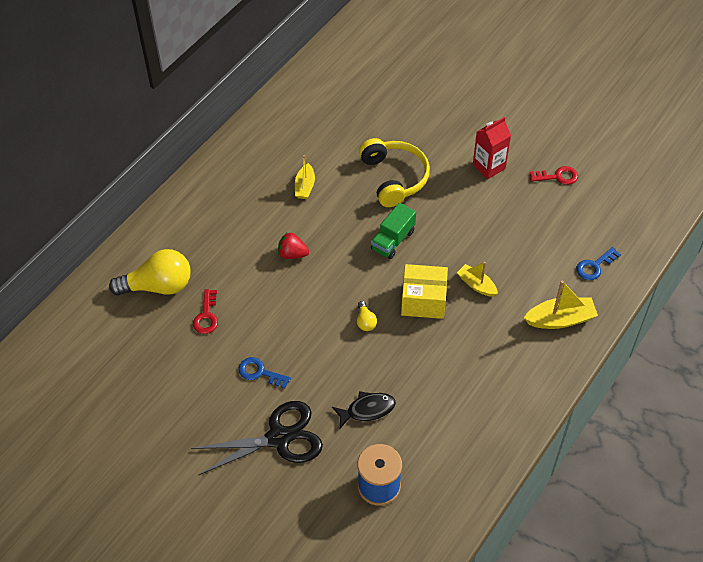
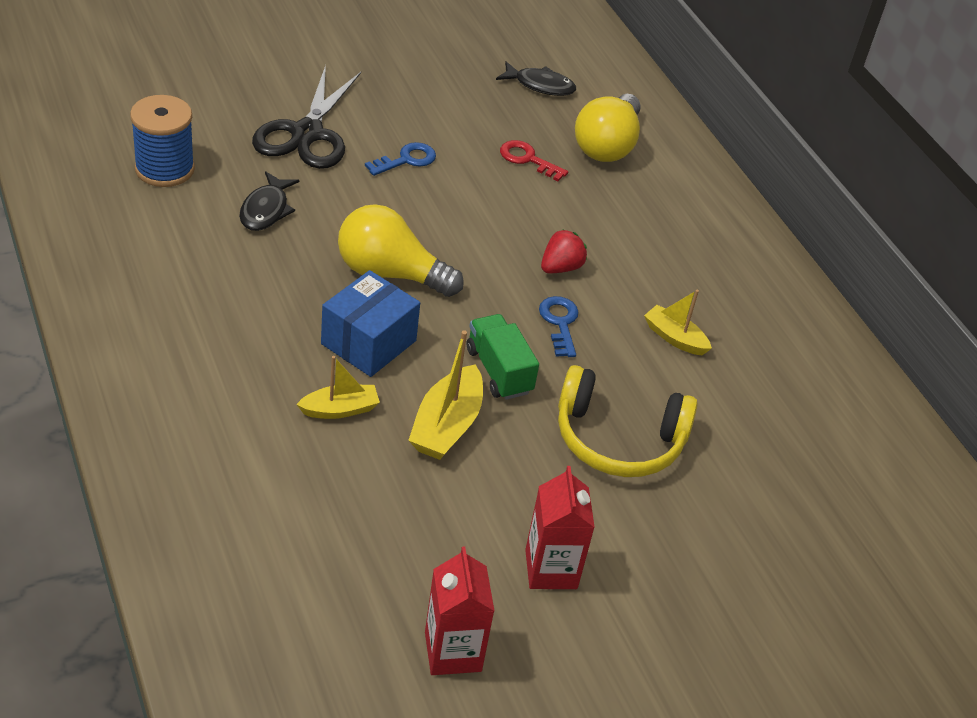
camera: 115 degrees right, 10 degrees down
(119, 350) = (540, 85): none -> black fish
(365, 321) = (390, 273): yellow light bulb -> yellow light bulb, size x2.27
(423, 300) = (368, 342): yellow box -> blue box
(558, 176) = (453, 651): red key -> red carton
(560, 319) = (191, 460): yellow boat -> yellow boat (446, 425)
(594, 266) = (234, 568): blue key -> blue key (560, 322)

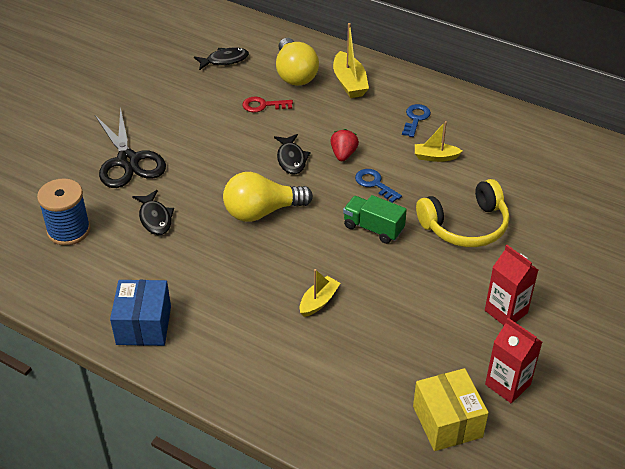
camera: 30 degrees left, 0 degrees up
(331, 639) = (447, 421): none -> yellow box
(368, 342) = (293, 256): blue box -> blue box (144, 325)
(406, 160) = (200, 143): blue key -> blue key (415, 118)
(446, 425) = (380, 274): yellow boat -> yellow boat (349, 83)
(491, 237) = (291, 159): none -> black fish

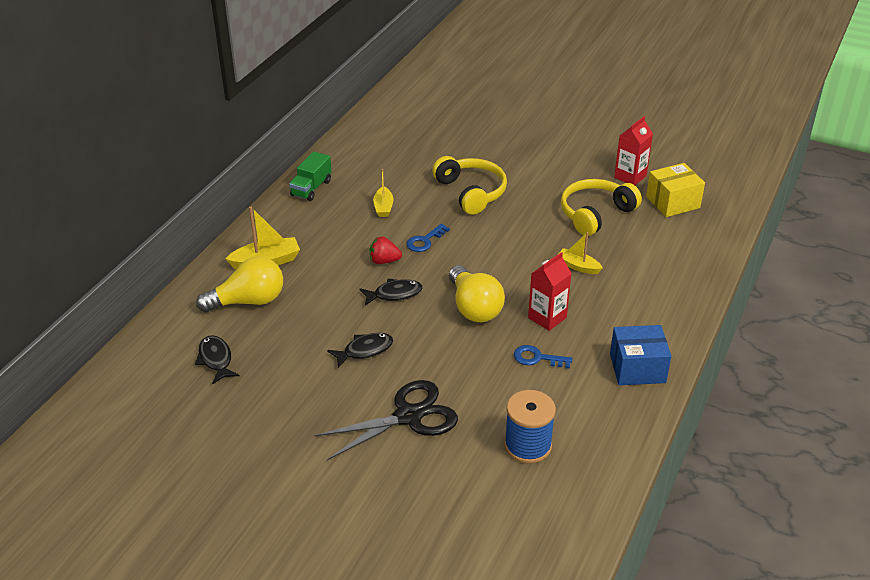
camera: 95 degrees left, 5 degrees down
(155, 218) = (496, 381): black fish -> black fish (364, 350)
(263, 105) = (305, 321): red key -> none
(373, 228) = (483, 240): green truck -> green truck (311, 188)
(415, 118) = (327, 218): blue key -> blue key (537, 358)
(421, 333) = (595, 214): none -> yellow headphones
(506, 312) = (561, 175): red carton -> red carton (547, 318)

